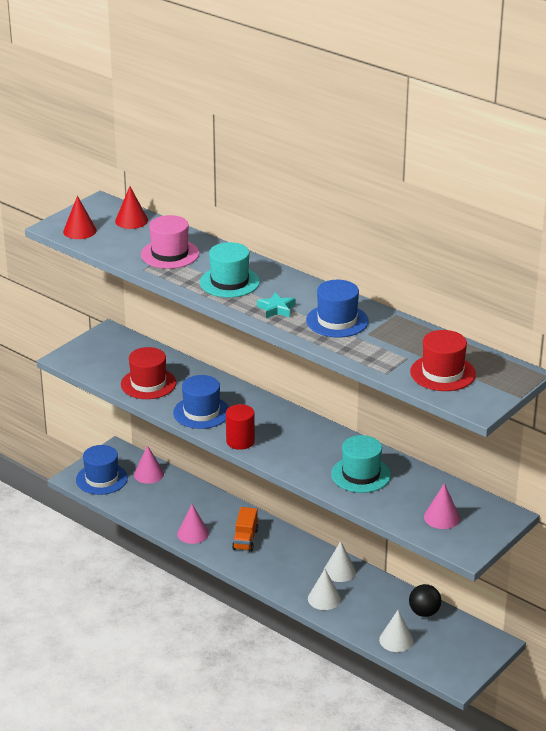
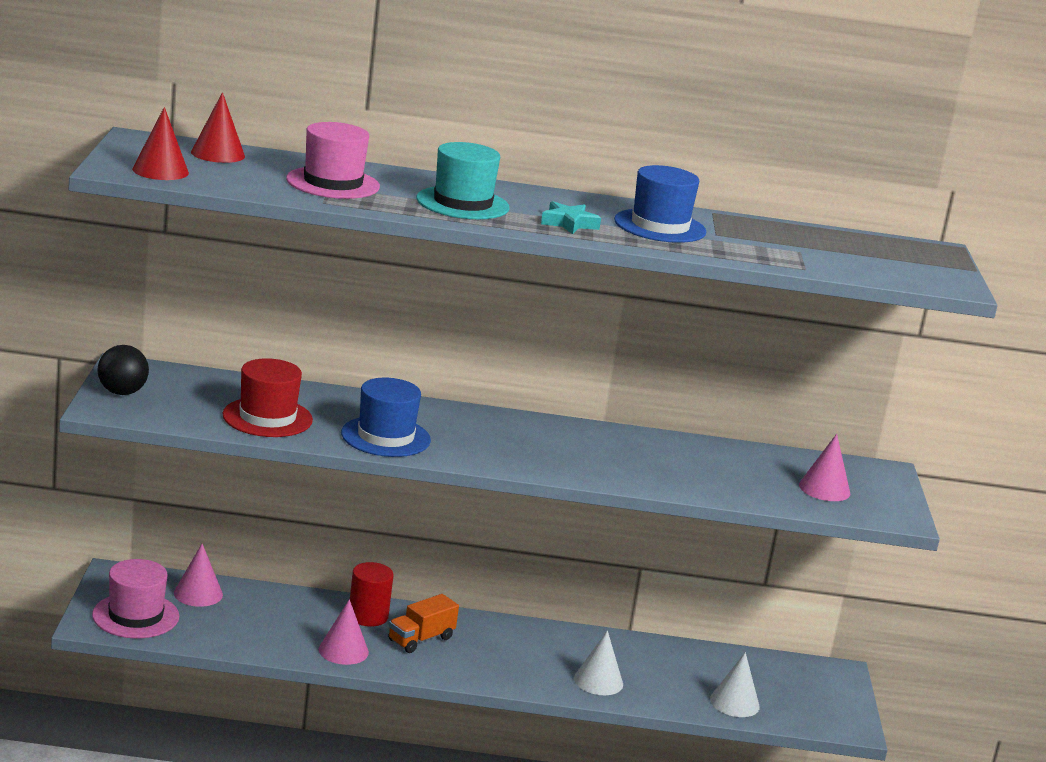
camera: 40 degrees left, 10 degrees down
(101, 479) = (135, 616): blue hat -> pink hat
(240, 441) = (481, 459): red cylinder -> red cylinder (368, 616)
(245, 539) = (421, 639): orange truck -> orange truck turned 75 degrees clockwise
(339, 571) = (579, 644): white cone -> none
(361, 474) = (675, 464): turquoise hat -> none
(424, 612) = (727, 662): black ball -> black ball (122, 392)
(442, 373) = (861, 260): red hat -> none

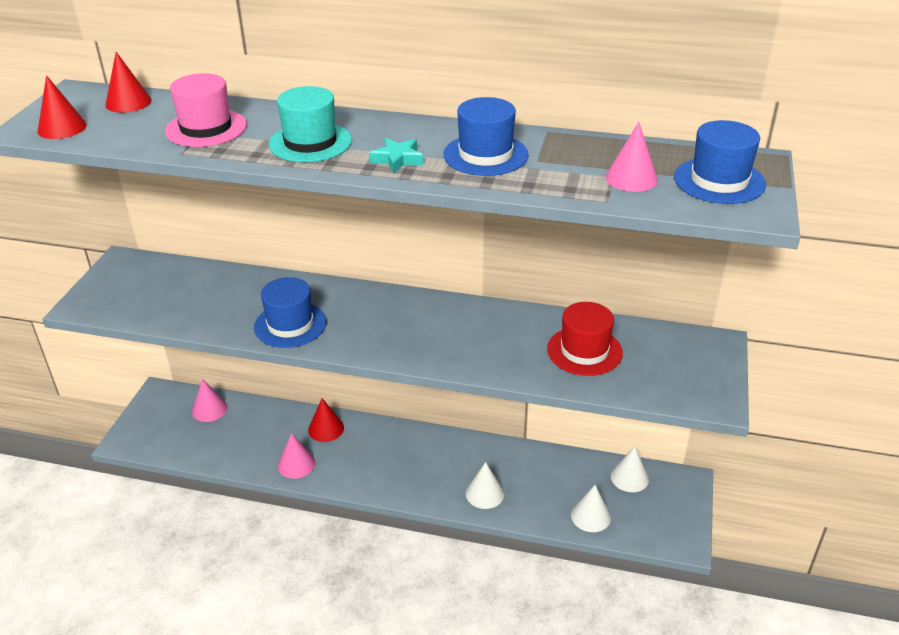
camera: 15 degrees right, 15 degrees up
(122, 392) = (103, 287): black ball -> none
(135, 616) = (157, 432): pink hat -> none
(267, 417) = (204, 308): red hat -> red hat (584, 351)
(368, 616) = (326, 429): red cylinder -> red cone
(421, 639) = (358, 451): orange truck -> none
(770, 668) = (629, 477): none -> white cone
(824, 489) = (654, 368): pink cone -> pink cone (631, 178)
(906, 261) = (719, 181): none -> blue hat

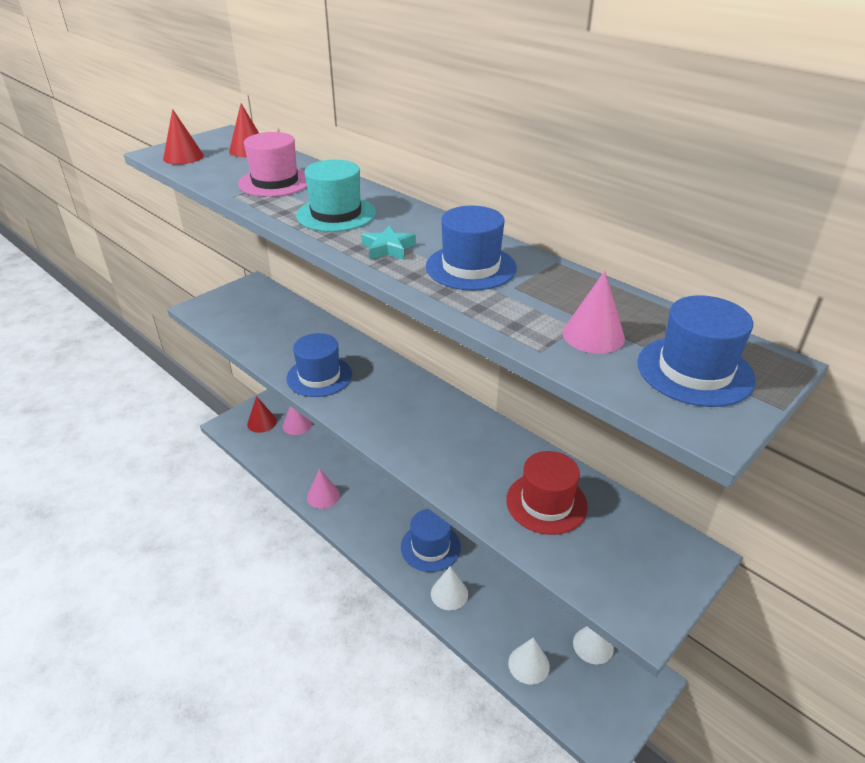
camera: 30 degrees right, 0 degrees up
(326, 429) = (365, 476): red cone -> red cone (262, 422)
(438, 463) = (430, 547): none -> blue hat

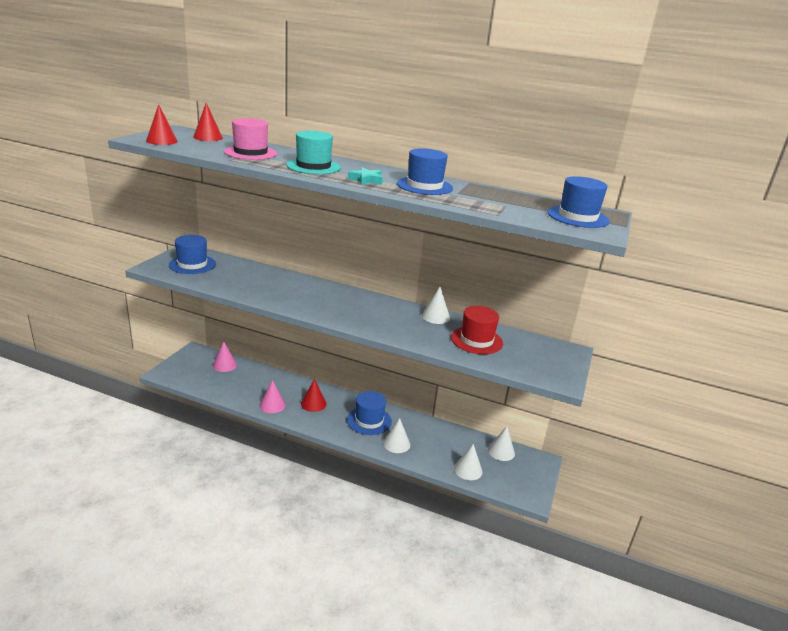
camera: 25 degrees left, 10 degrees down
(262, 422) = (194, 367): red cone -> red cone (313, 403)
(319, 376) = (283, 297): blue hat -> blue hat (192, 264)
(509, 444) = (435, 316): none -> white cone
(593, 335) = (518, 208): pink cone -> none

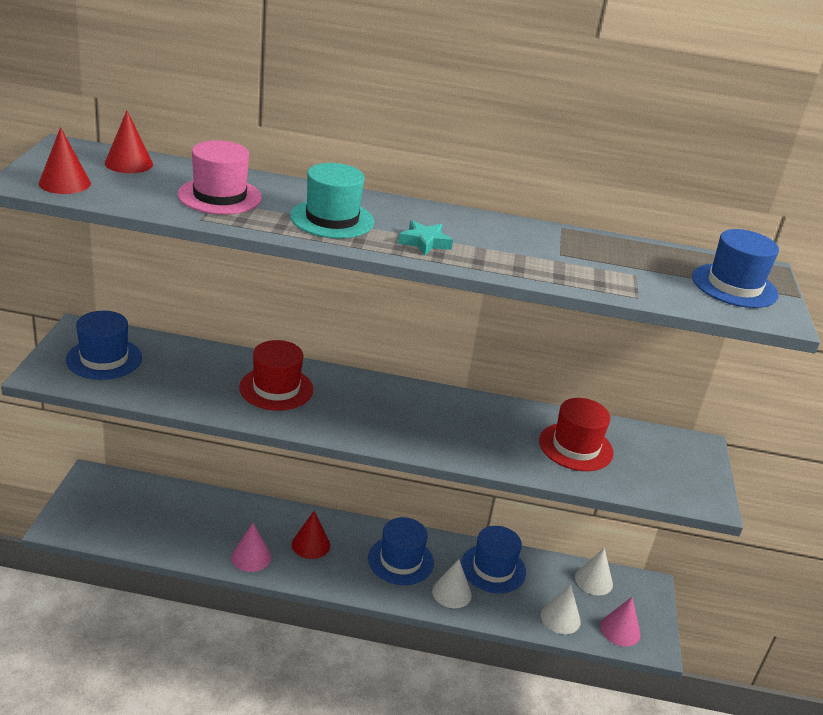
camera: 15 degrees left, 5 degrees up
(225, 365) = (150, 496): pink cone -> pink cone (620, 630)
(289, 289) = (276, 388): none -> red hat
(424, 186) = (509, 245): blue hat -> blue hat (493, 568)
(435, 316) = (505, 411): white cone -> none

